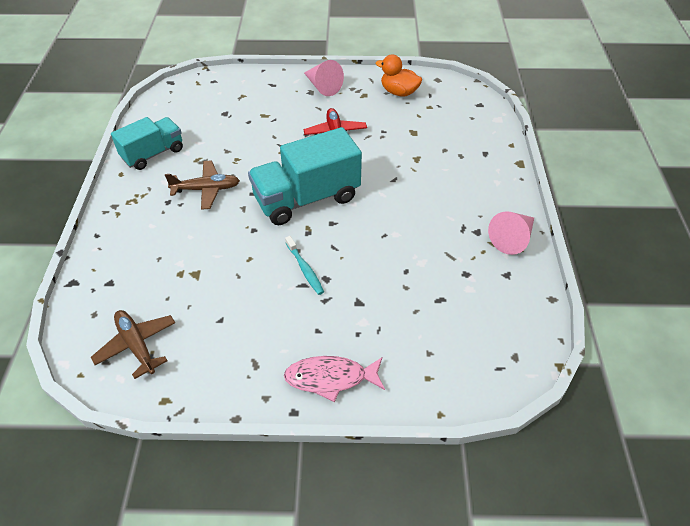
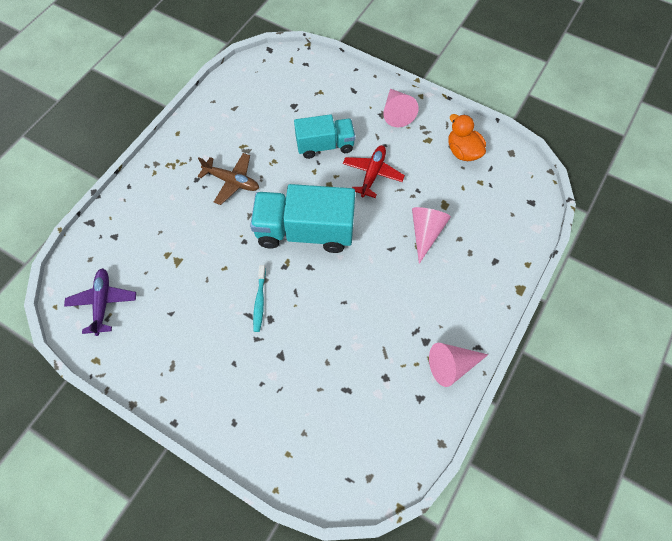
camera: 30 degrees right, 15 degrees up
(137, 345) = (103, 303): brown plane -> purple plane
(153, 154) = (212, 124): turquoise truck -> turquoise truck (325, 145)
(330, 378) = (217, 410): pink fish -> none
(414, 157) = (425, 232): none -> pink cone

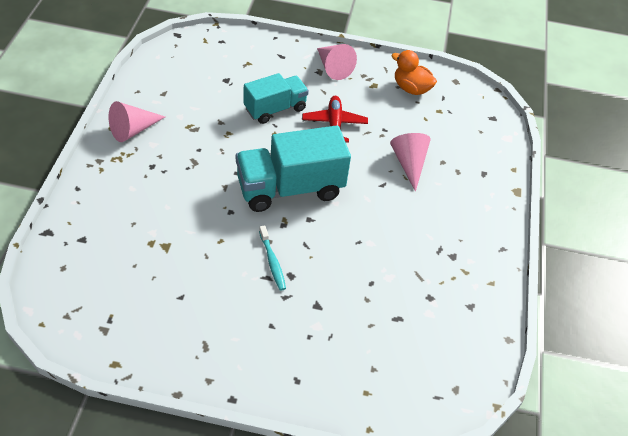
camera: 25 degrees left, 15 degrees down
(103, 303) = (98, 306): purple plane -> none
(232, 181) = (192, 160): brown plane -> none
(451, 365) = (486, 270): pink cone -> pink cone (133, 130)

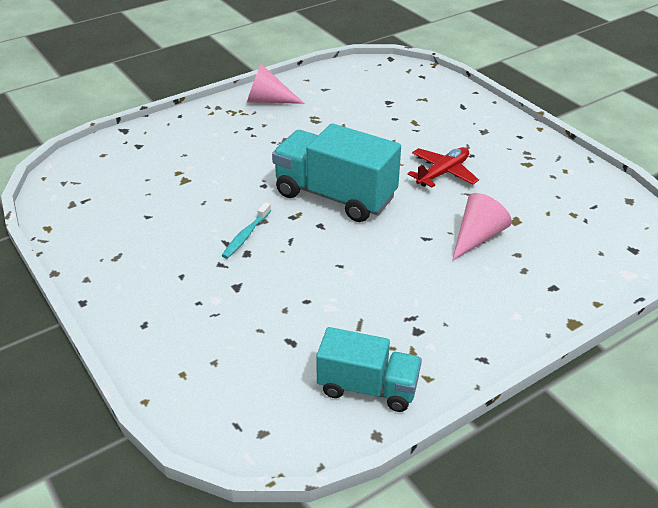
camera: 50 degrees right, 10 degrees down
(275, 109) = (403, 138): turquoise truck -> turquoise truck (368, 387)
(333, 68) = (502, 134): pink cone -> none
(411, 88) = (565, 183): orange duck -> none

